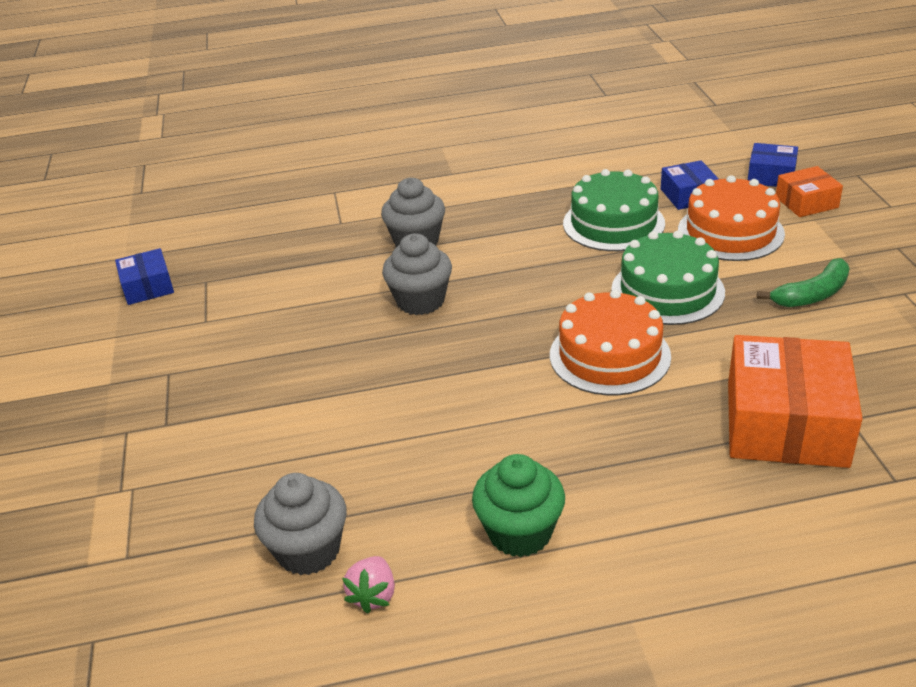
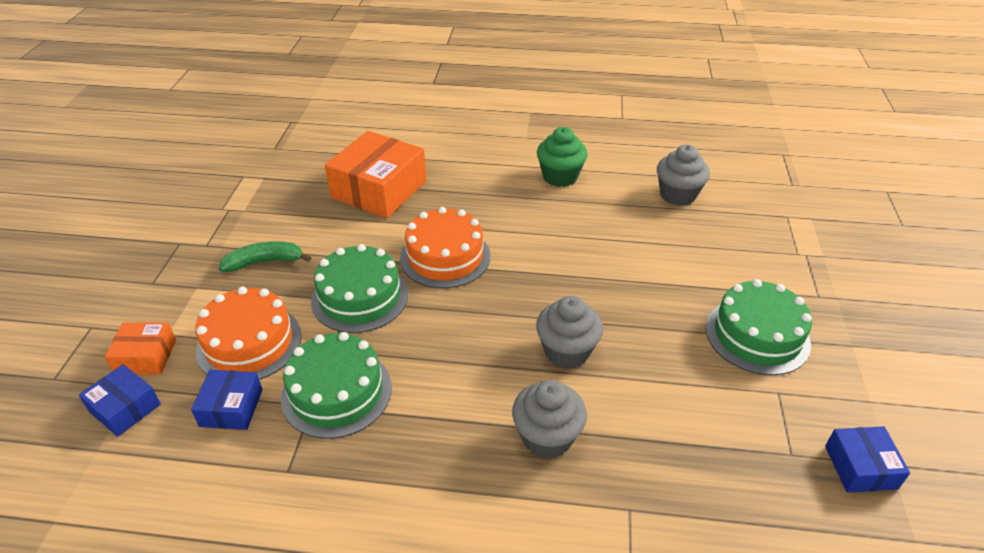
camera: 165 degrees left, 5 degrees up
(215, 366) = (757, 335): none -> green cake
(373, 595) = (644, 170): pink strawberry -> none

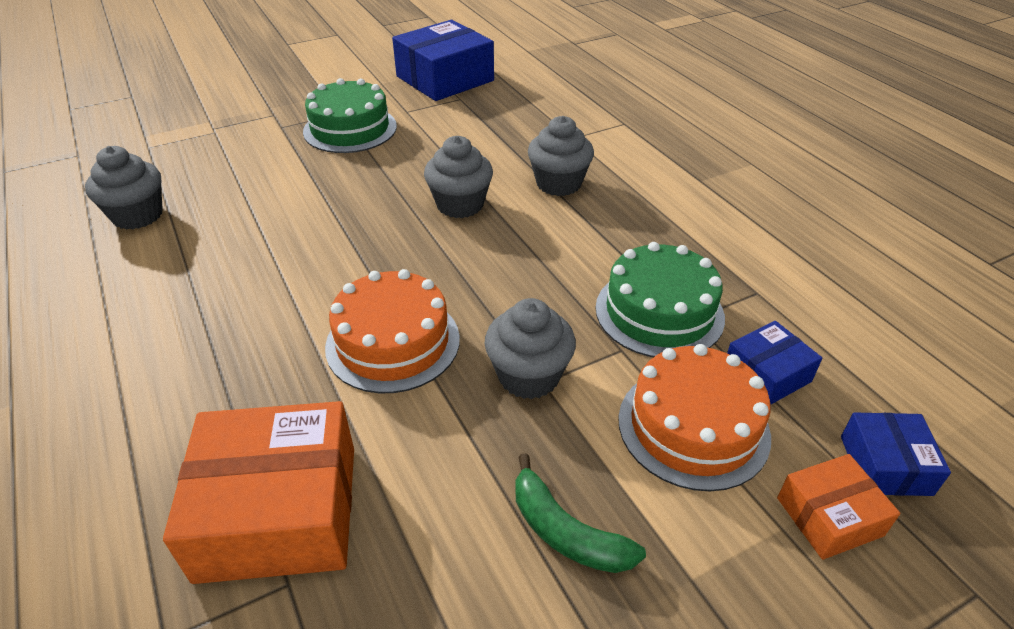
camera: 125 degrees left, 0 degrees up
(146, 356) = (829, 516): orange box -> orange box turned 75 degrees counterclockwise
(360, 297) = (529, 376): green cake -> grey cupcake
(560, 176) = (134, 319): green cupcake -> none
(860, 467) = (445, 78): blue box -> blue box, size x1.93

